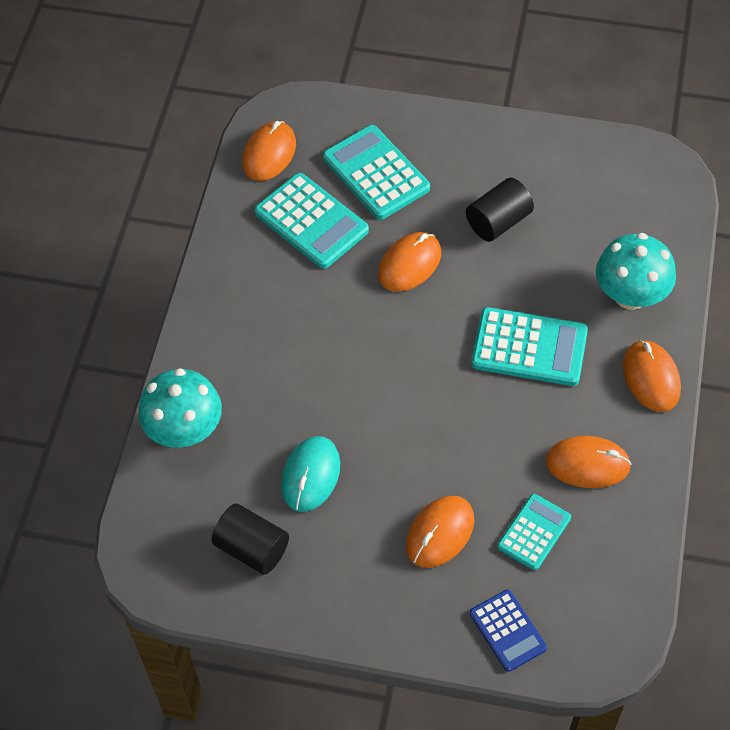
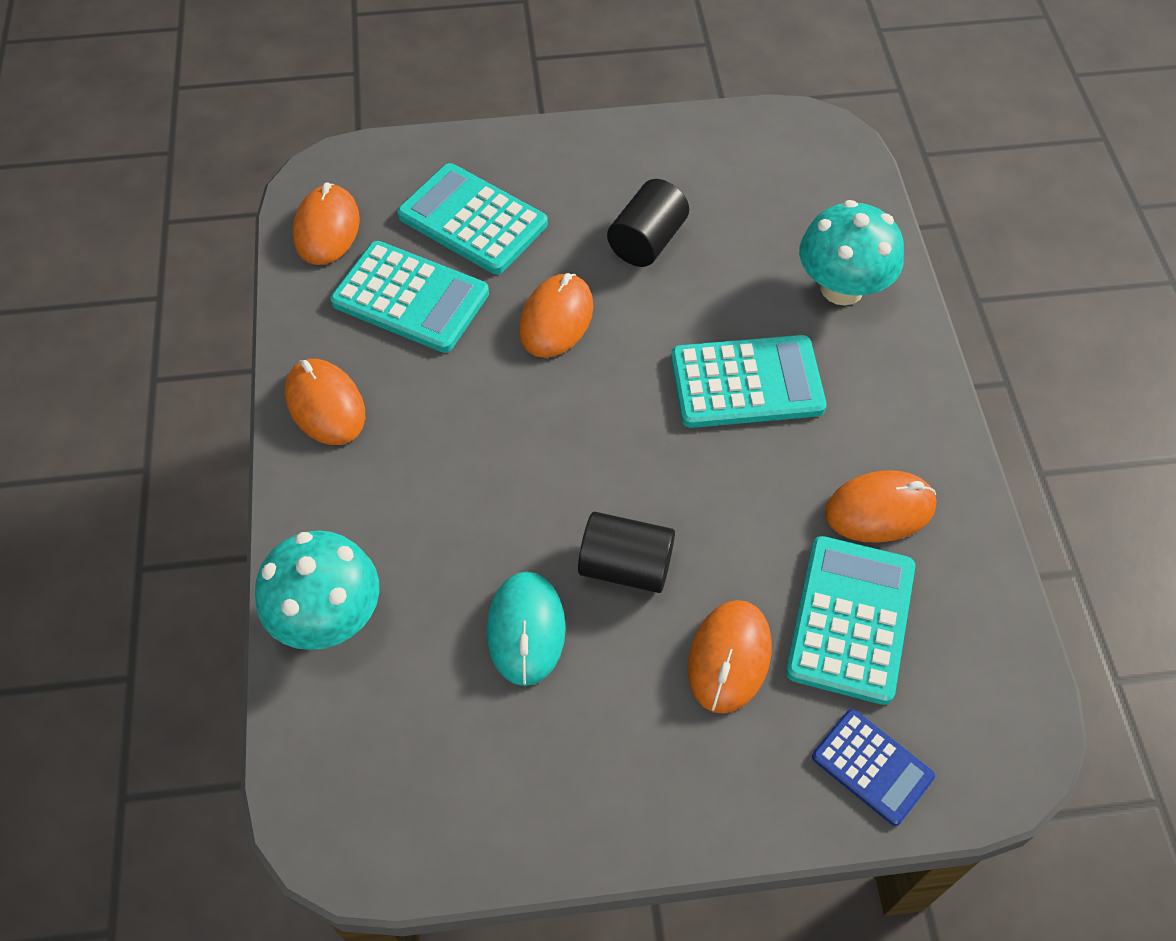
camera: 20 degrees left, 0 degrees up
(252, 548) = (480, 758): black cylinder -> black cylinder (625, 566)
(534, 532) = (850, 619): turquoise calculator -> turquoise calculator, size x1.62
(651, 378) = (909, 380): orange mouse -> orange mouse (325, 405)

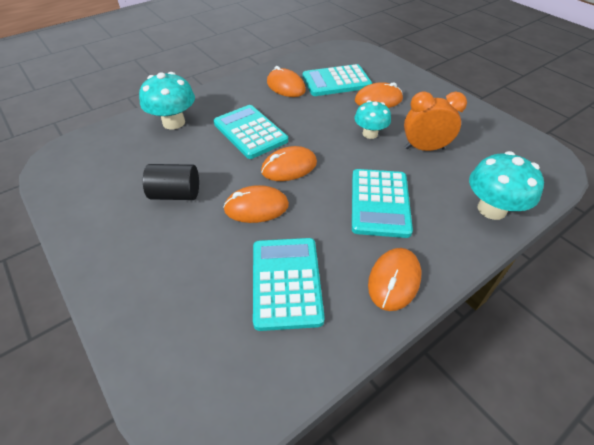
camera: 120 degrees left, 10 degrees down
(327, 228) = (256, 376): orange mouse -> orange mouse (289, 167)
(472, 220) = (199, 284): turquoise calculator -> turquoise calculator (380, 203)
(526, 630) = (424, 148): turquoise mouse -> orange clock
(625, 566) = (370, 134): black cylinder -> turquoise mushroom
(872, 767) = (381, 66): blue calculator -> none

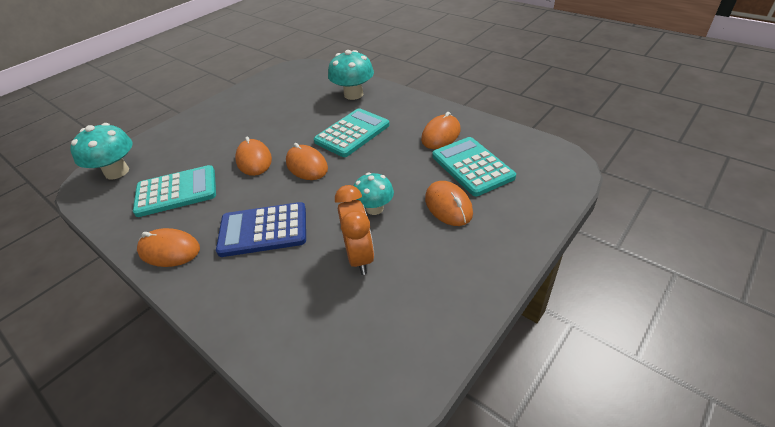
camera: 80 degrees right, 5 degrees down
(176, 194) = (266, 121): black cylinder -> none
(380, 203) = (263, 230): turquoise calculator -> blue calculator
(491, 209) = (258, 324): turquoise mushroom -> turquoise mushroom (117, 172)

